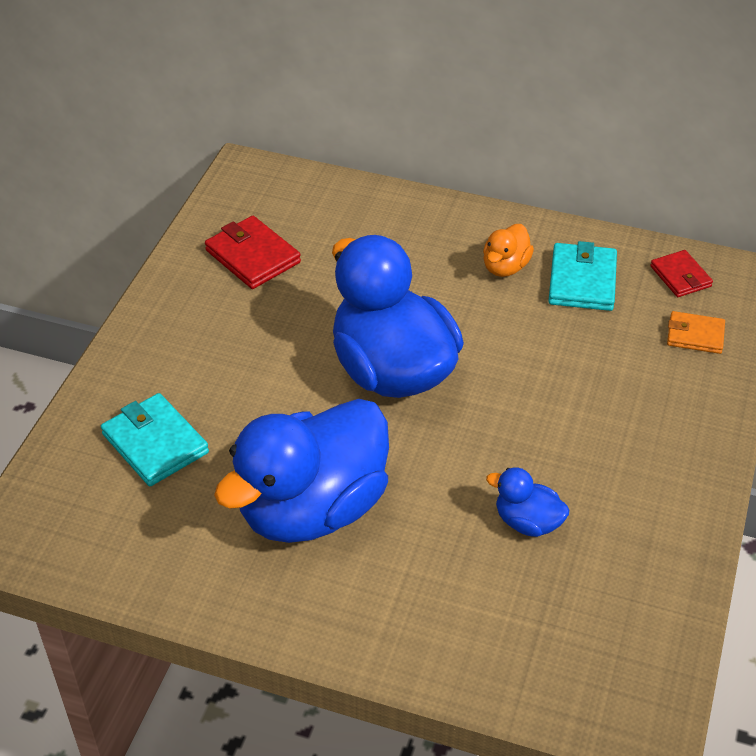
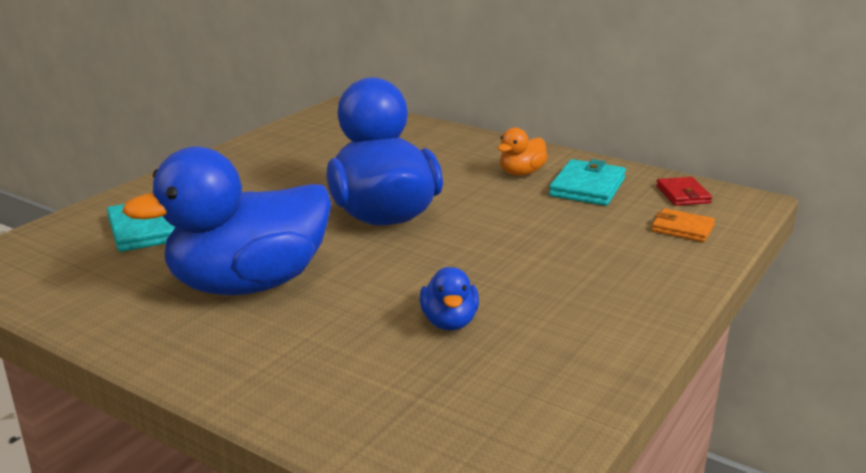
camera: 15 degrees right, 20 degrees down
(253, 256) = (311, 146): red wallet -> none
(527, 522) = (449, 322): blue duck -> blue duck turned 135 degrees counterclockwise

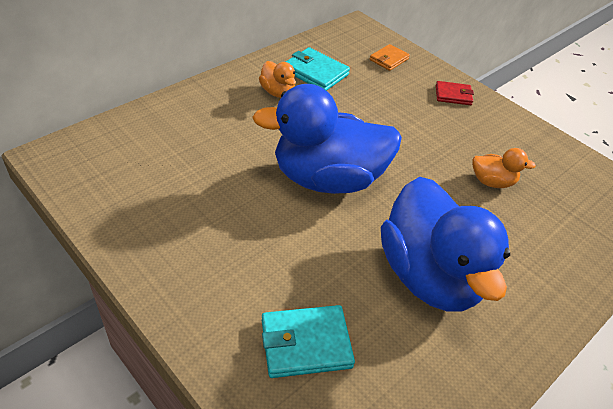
camera: 80 degrees left, 20 degrees up
(449, 322) = (492, 182): blue duck -> orange duck
(683, 194) = (341, 42): red wallet -> red wallet (453, 95)

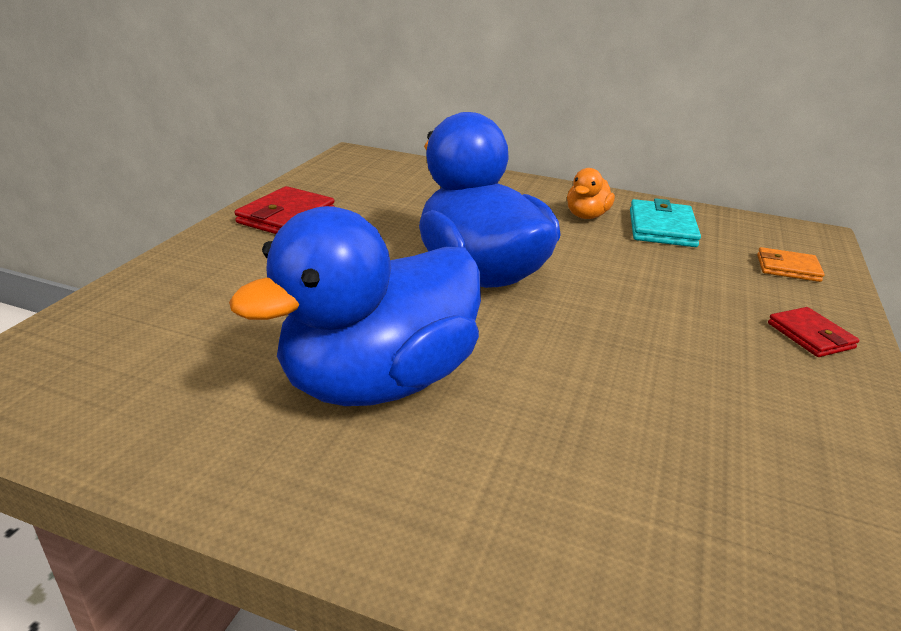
camera: 65 degrees right, 15 degrees down
(164, 248) = (286, 216): none -> red wallet
(306, 343) = (205, 312): turquoise wallet -> none
(492, 182) = (654, 411): orange duck -> none

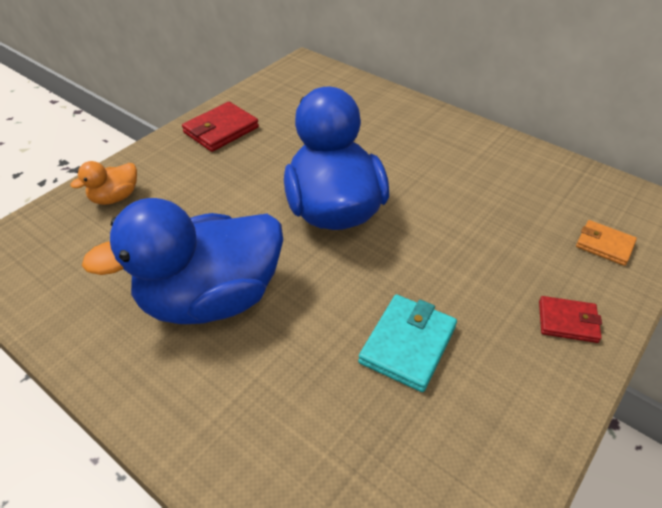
camera: 20 degrees right, 15 degrees up
(586, 216) = (459, 158): orange duck -> orange duck (115, 197)
(662, 228) = (518, 181): turquoise wallet -> turquoise wallet (408, 344)
(810, 335) = (567, 321): red wallet -> red wallet turned 75 degrees counterclockwise

